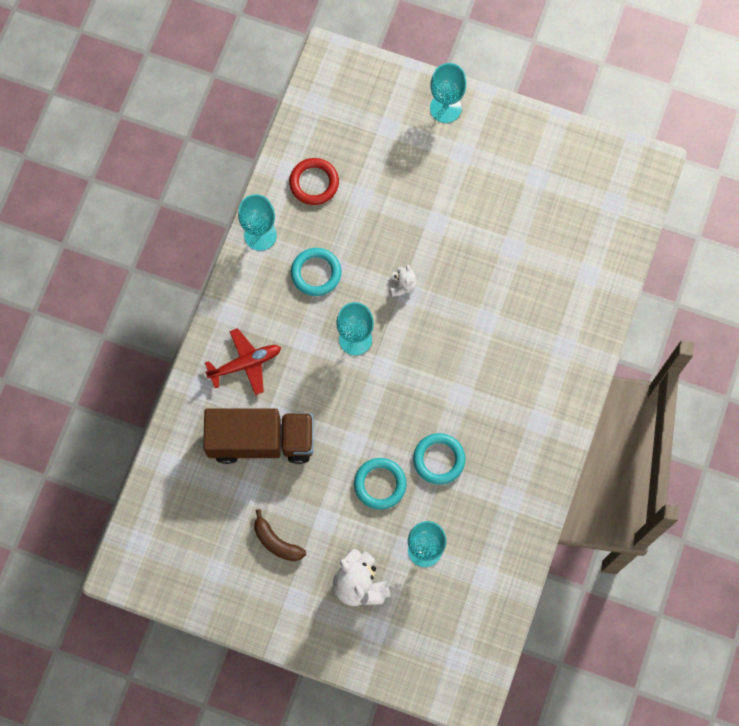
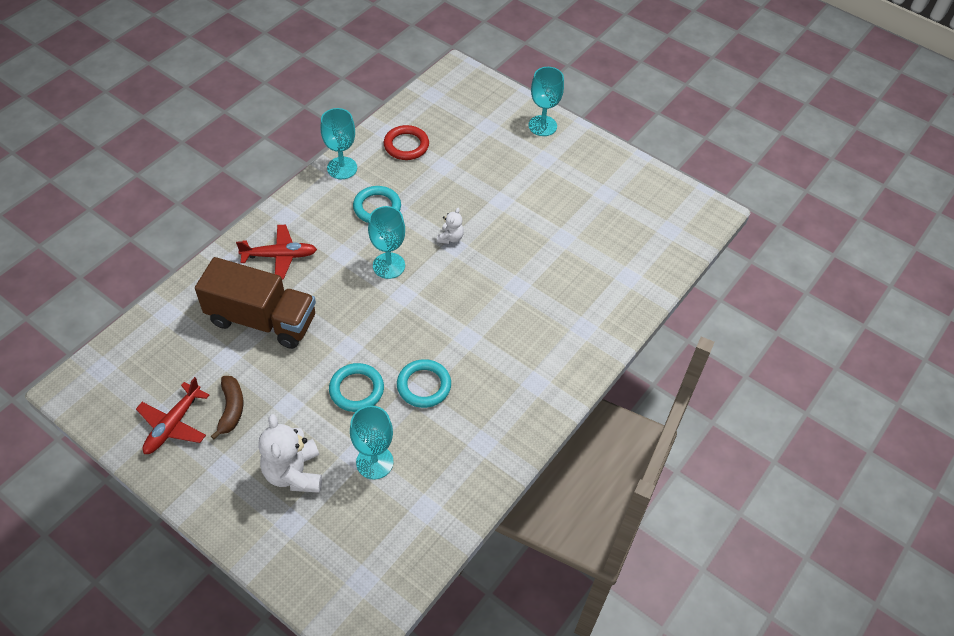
camera: 15 degrees right, 20 degrees down
(232, 574) = (173, 424): none -> red plane
(276, 542) = (231, 409): brown banana -> brown banana turned 150 degrees counterclockwise

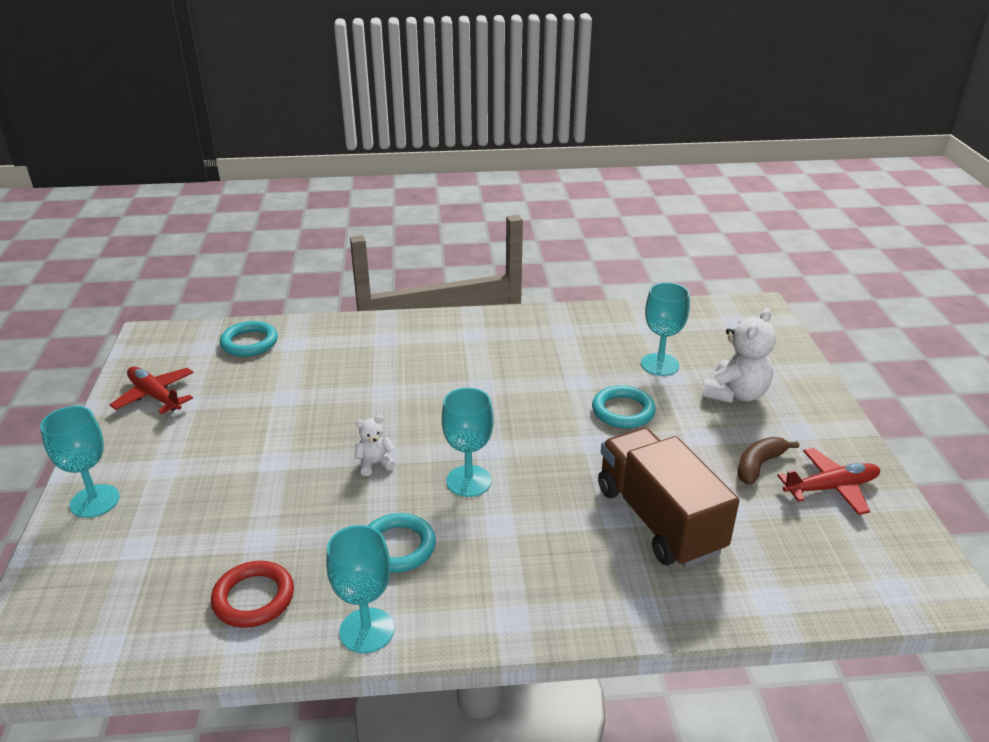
camera: 130 degrees left, 20 degrees down
(279, 256) = (572, 572): red plane -> red plane (155, 396)
(424, 386) = (562, 381): turquoise ring -> turquoise ring (249, 343)

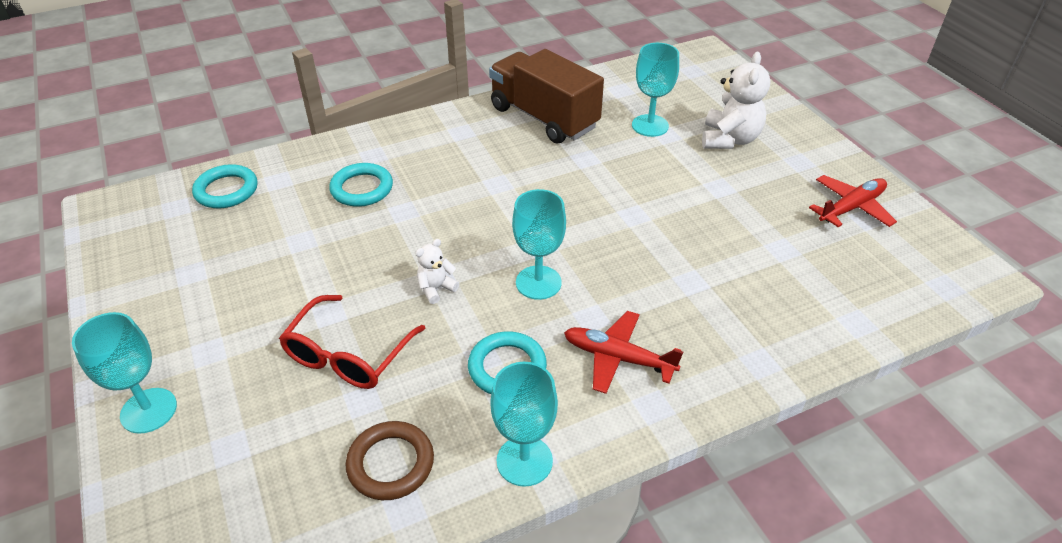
camera: 20 degrees left, 10 degrees up
(155, 396) = (151, 274): red plane -> red plane (618, 358)
(253, 598) = (391, 463): red ring -> brown ring
(270, 500) = (348, 355): none -> red glasses
(623, 411) = (642, 178): turquoise ring -> turquoise ring (362, 189)
(658, 519) = (728, 274): brown truck -> brown truck (544, 118)
(759, 465) = (784, 202): brown banana -> none

